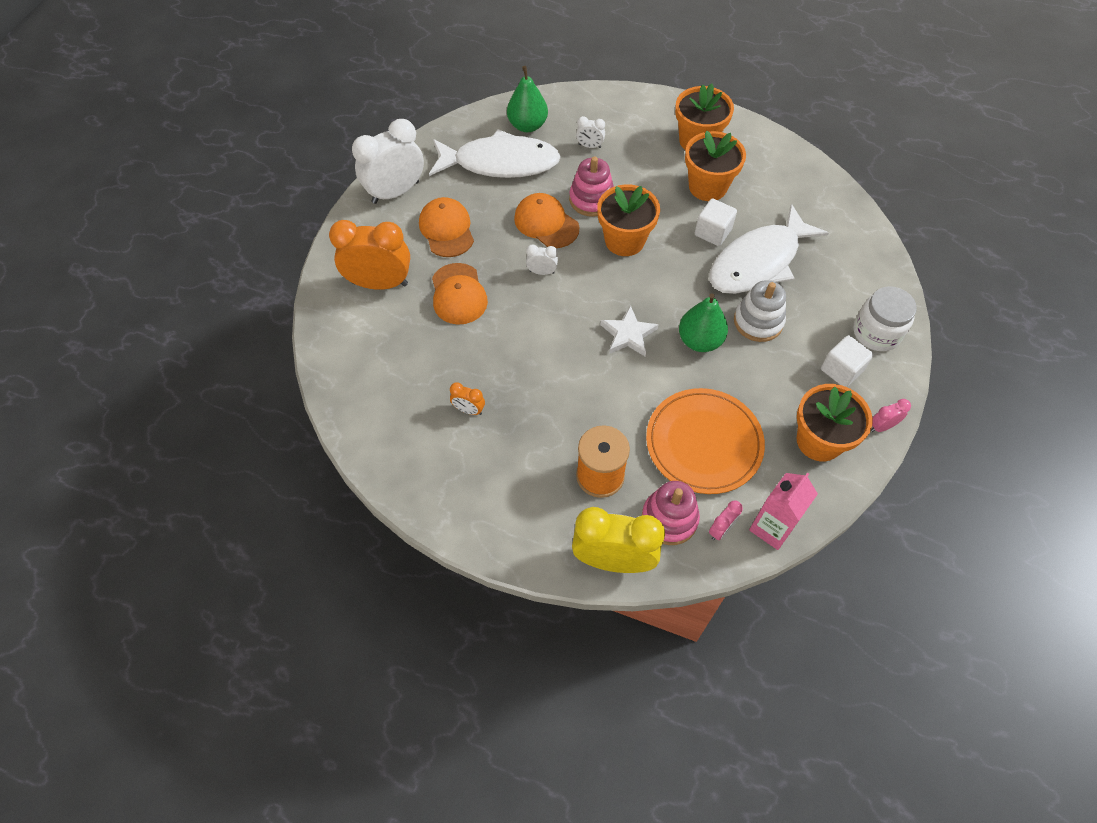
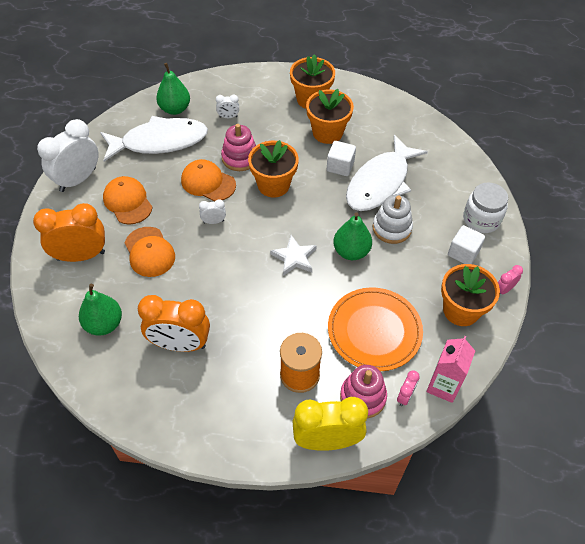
camera: 15 degrees left, 5 degrees down
(388, 368) = (104, 324): none -> green pear
(469, 410) = (180, 344): orange clock -> orange clock, size x2.24

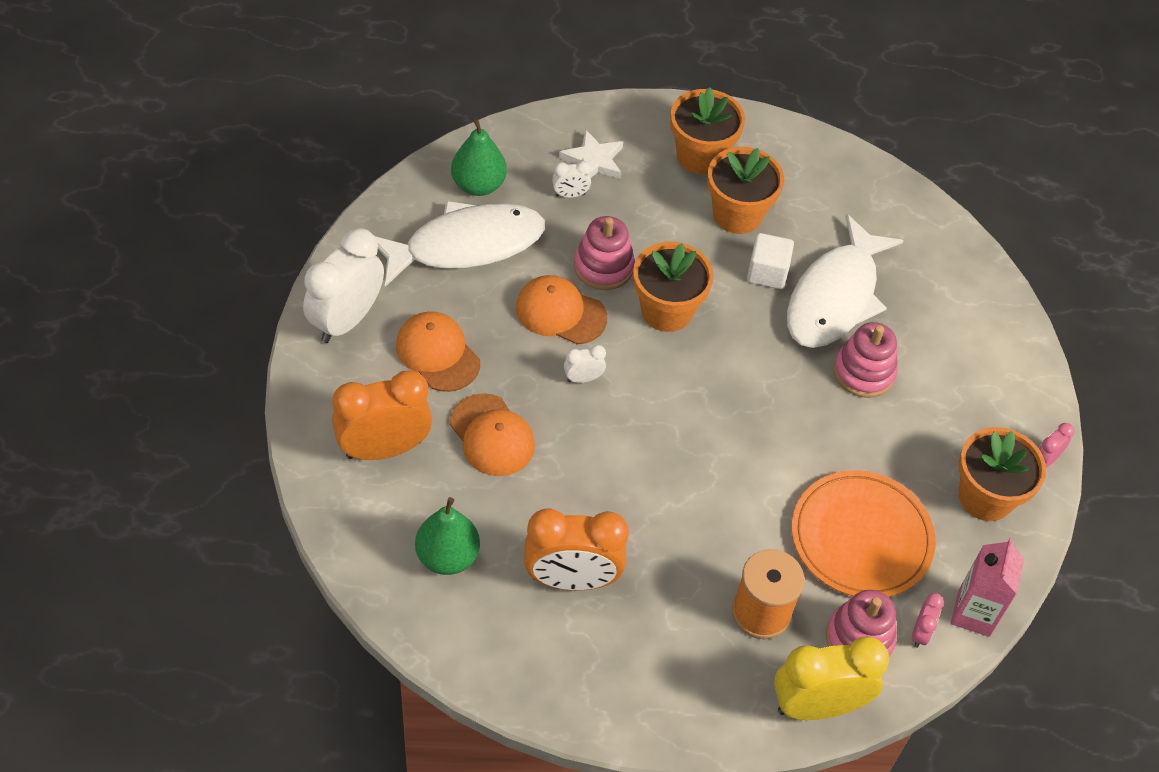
camera: 10 degrees left, 0 degrees up
(294, 258) = (721, 430): white star -> white star (593, 161)
(351, 251) = (807, 414): green pear -> none
(392, 228) = (864, 372): white stacking toy -> pink stacking toy
(463, 253) = (978, 405): white cube -> none
(481, 219) = (999, 349): white jar -> none

